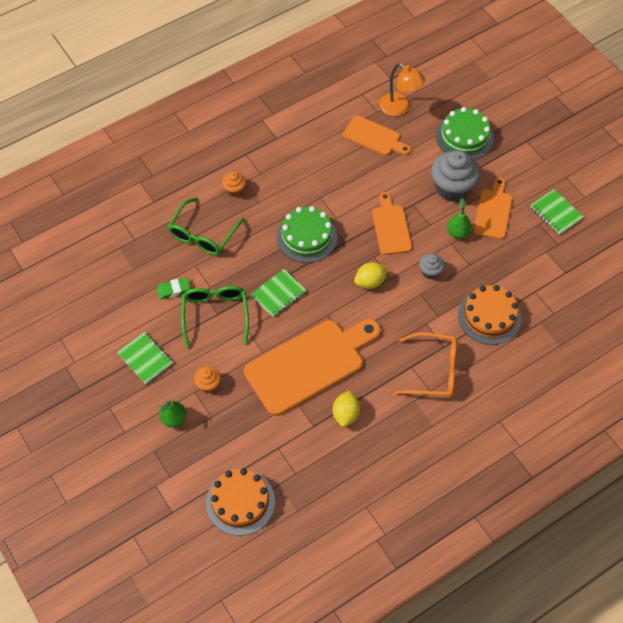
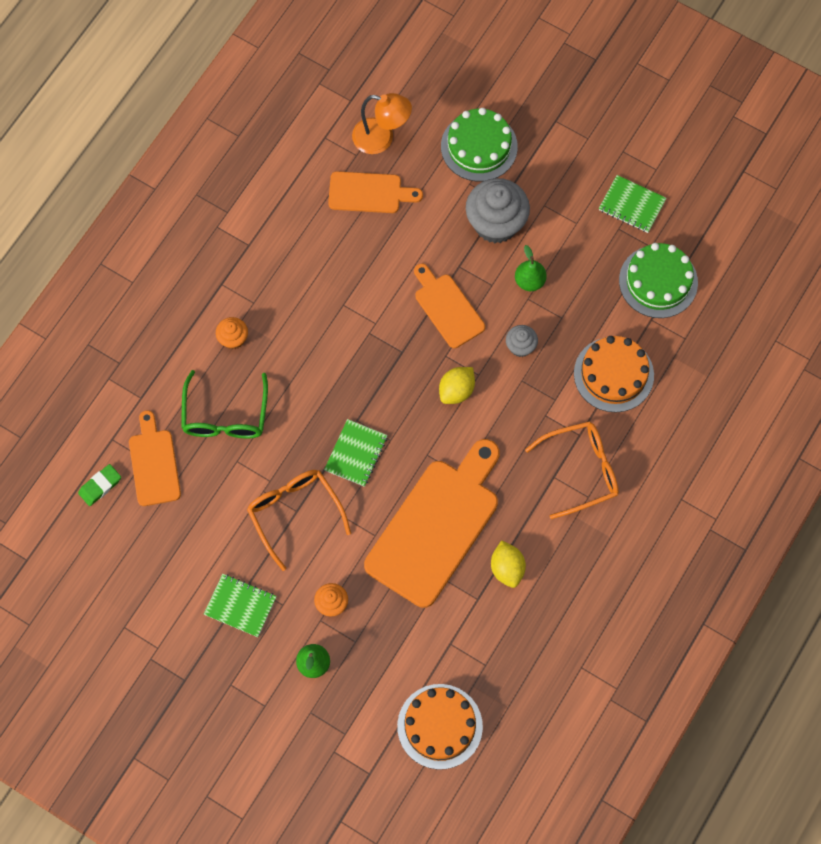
camera: 25 degrees left, 10 degrees up
(173, 290) = (227, 504): green eraser -> green eraser (100, 486)
(215, 315) = (295, 514): green glasses -> orange glasses
(307, 237) = (353, 364): green cake -> green cake (658, 281)
(493, 211) = (558, 235): orange cutting board -> orange cutting board (154, 463)

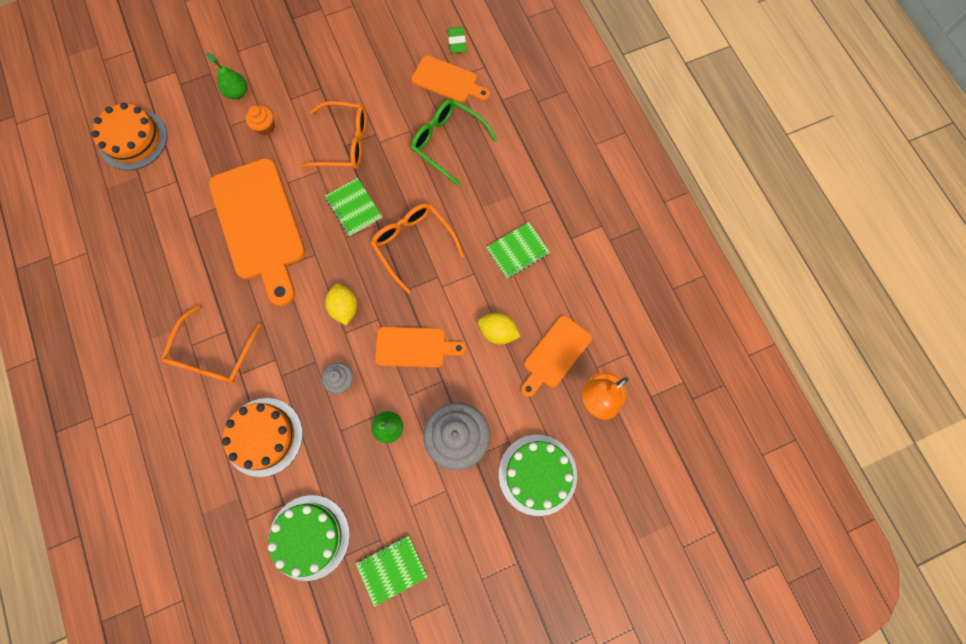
camera: 125 degrees right, 5 degrees up
(233, 339) = (502, 182): orange cupcake -> none
(240, 606) = (310, 74): green notebook -> green notebook (517, 251)
(353, 373) = (414, 245): none -> orange glasses
(507, 568) = (191, 251): yellow lemon -> yellow lemon (498, 332)

